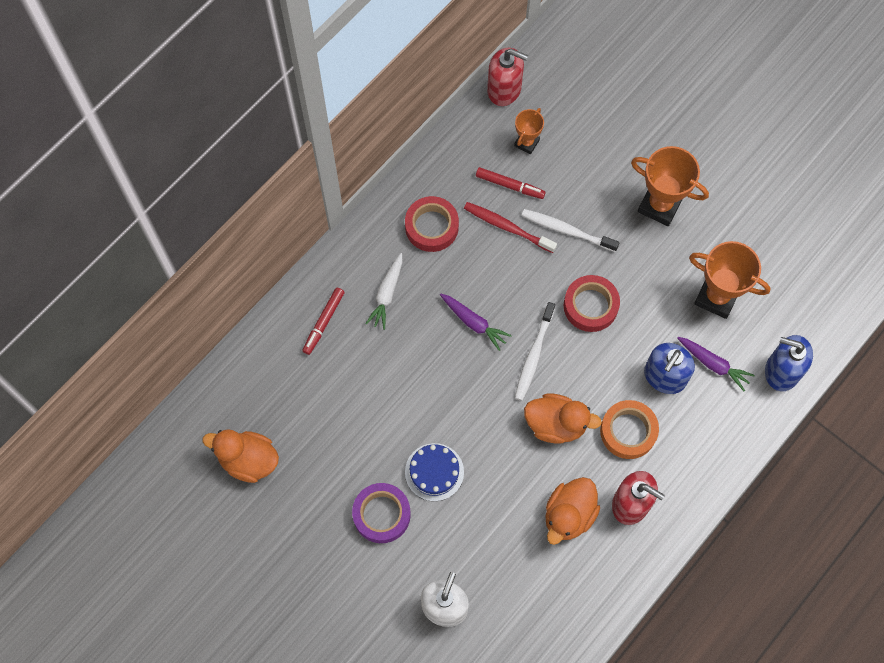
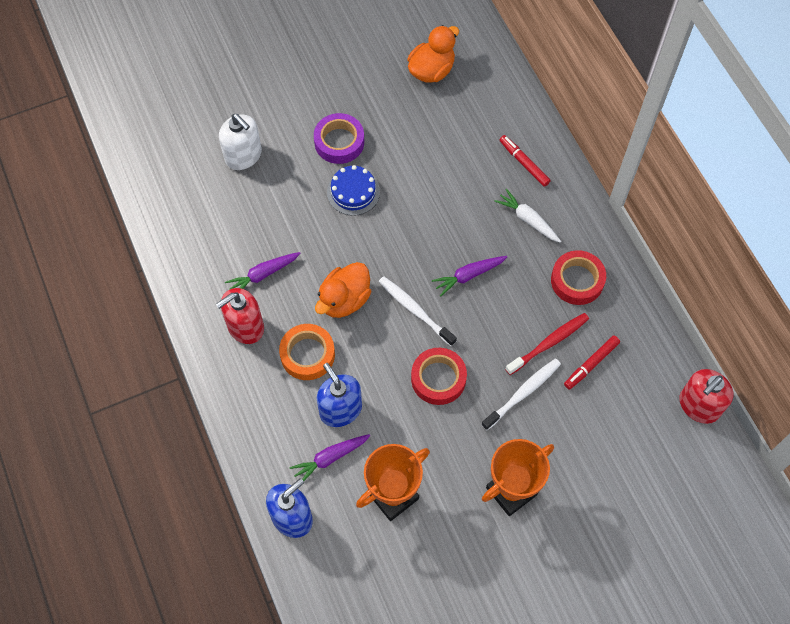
camera: 115 degrees right, 5 degrees down
(526, 143) = (631, 399): orange trophy -> none
(569, 515) = (263, 275): orange duck -> purple carrot

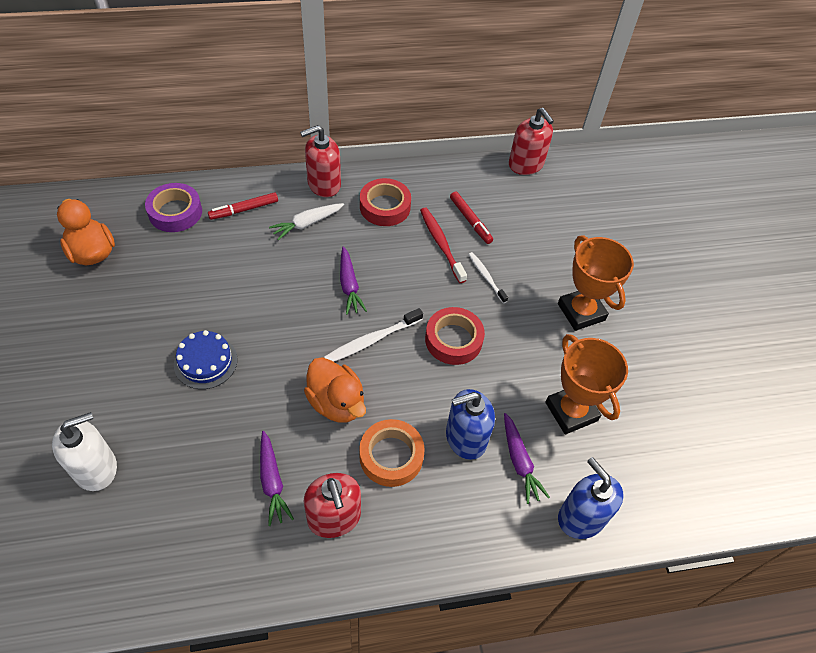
camera: 80 degrees left, 10 degrees down
(339, 142) = (133, 360): purple tape -> purple tape (175, 212)
(523, 393) = (486, 277): white toothbrush -> white toothbrush, size x0.66
(584, 218) = (324, 184): none -> red soap dispenser

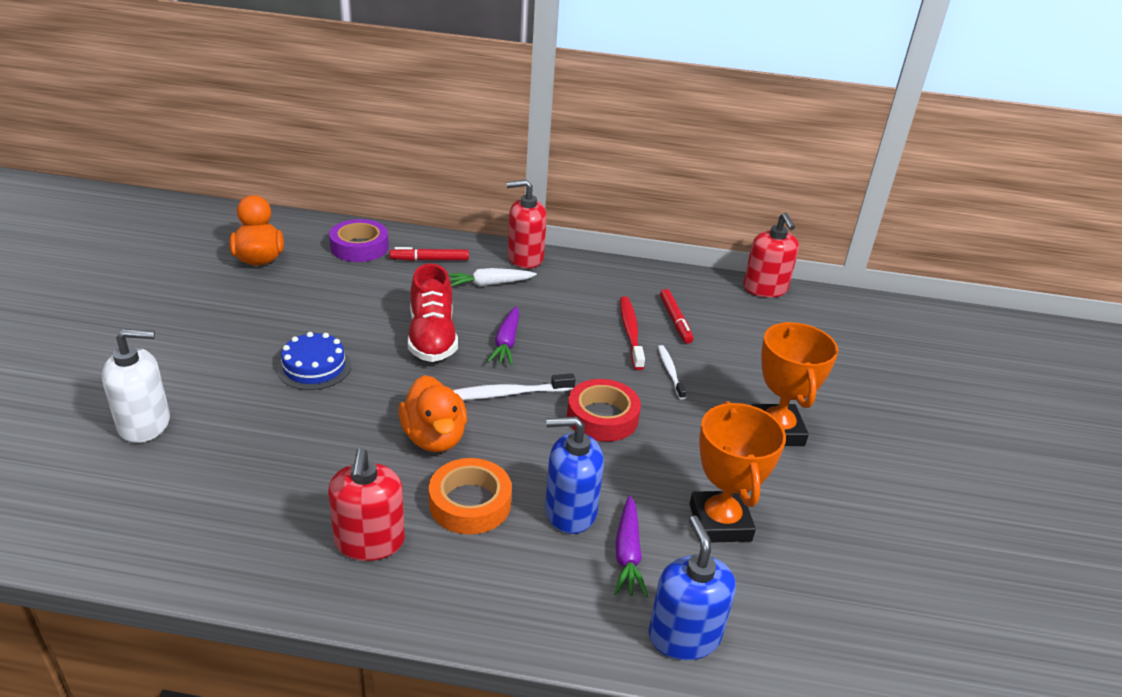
camera: 20 degrees right, 20 degrees down
(272, 482) = (320, 488): purple carrot -> none
(287, 299) = (432, 338): none -> red shoe
(385, 207) = (582, 289): red tape -> none

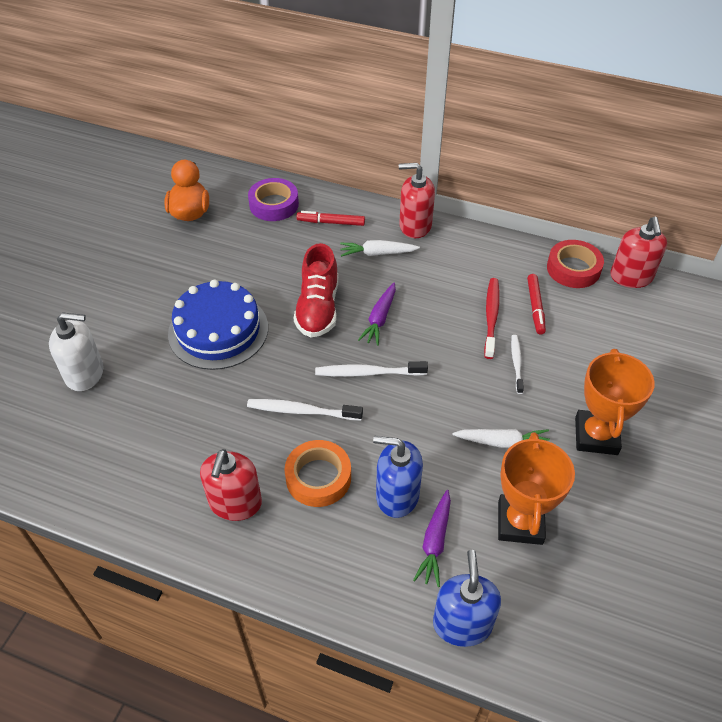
camera: 15 degrees right, 15 degrees up
(314, 367) = (218, 330): blue cake -> blue cake, size x1.69
(434, 438) = (301, 411): orange duck -> white toothbrush
(602, 417) = (445, 405): red tape -> red tape (573, 269)
(677, 446) = (502, 442): none -> white carrot

